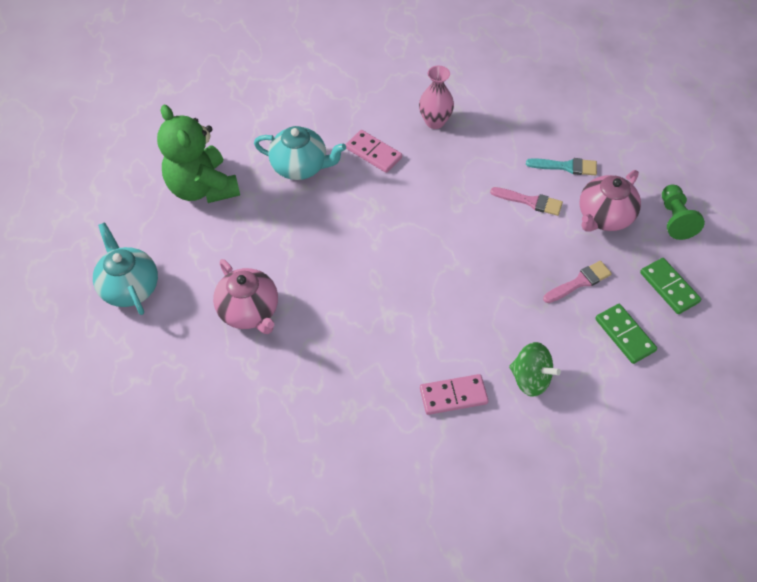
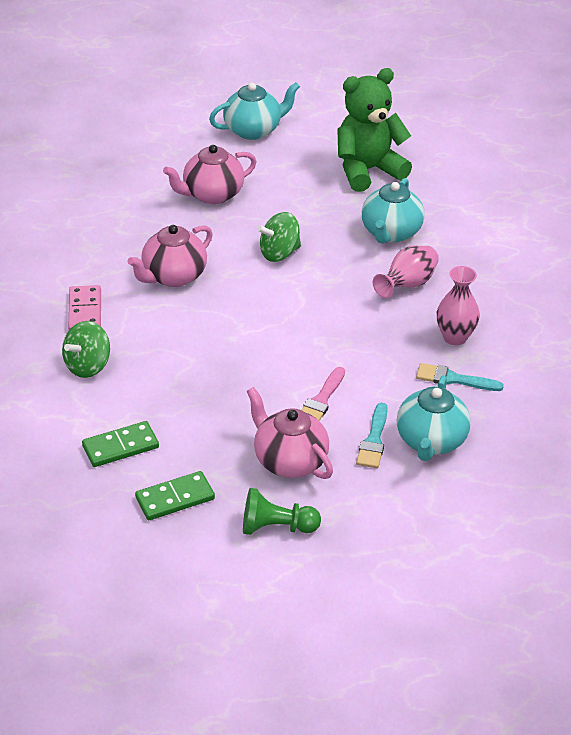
camera: 95 degrees right, 15 degrees down
(340, 246) = (279, 253): none -> green spinning top
(373, 153) = (407, 285): pink domino -> pink vase
(387, 328) = (173, 276): none -> pink teapot
(485, 122) = (453, 379): none -> turquoise brush
(557, 133) = (430, 441): none -> turquoise teapot
(579, 282) = (198, 422): pink brush -> none

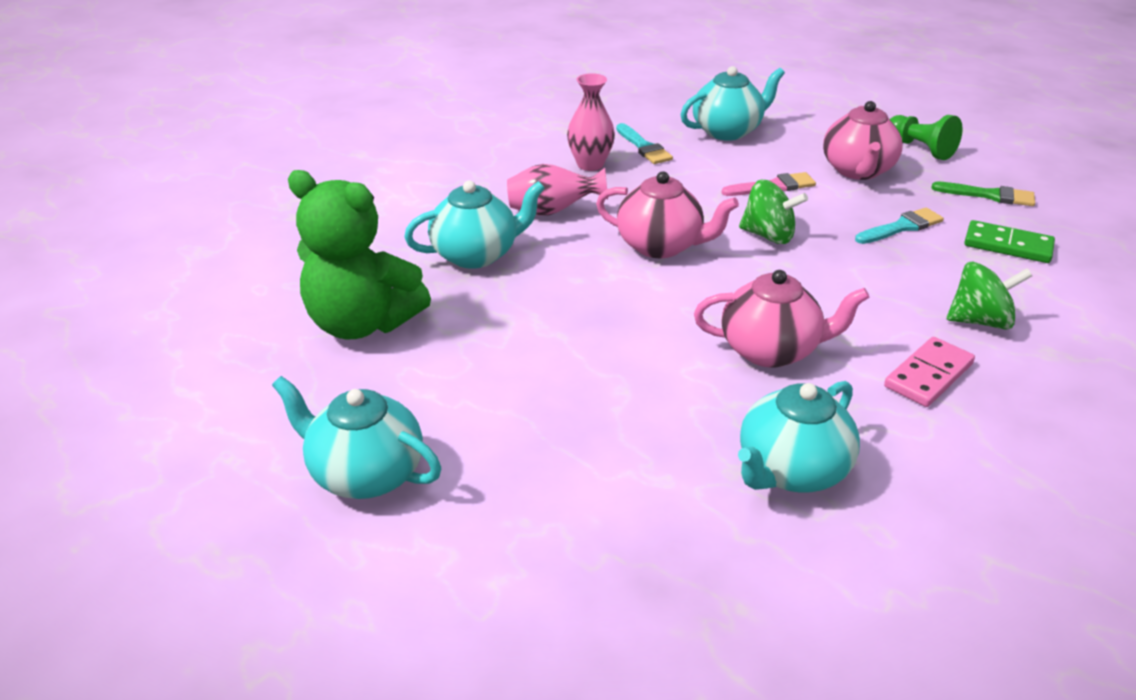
camera: 130 degrees left, 5 degrees down
(100, 227) = (791, 471): none -> turquoise teapot
(175, 498) = (989, 195): green domino -> green brush
(212, 194) = (579, 416): pink teapot -> pink teapot (661, 246)
(279, 253) = (617, 303): green spinning top -> green spinning top (768, 236)
(373, 440) = (770, 150): turquoise brush -> turquoise brush (901, 227)

